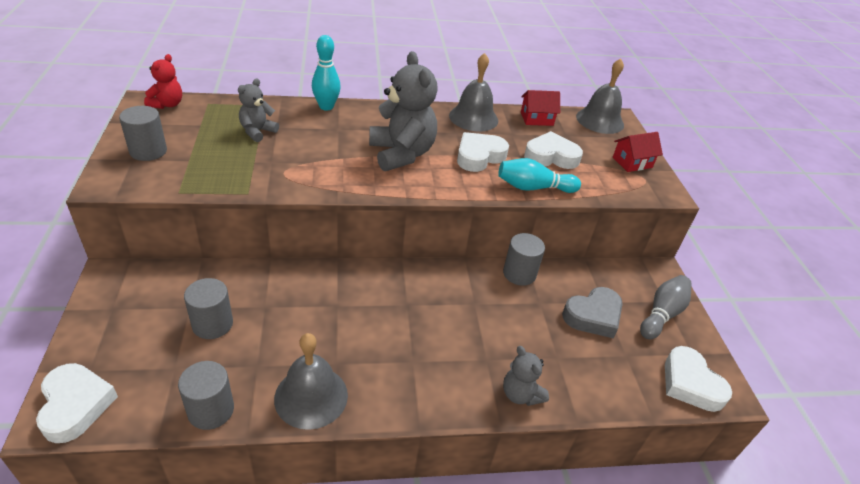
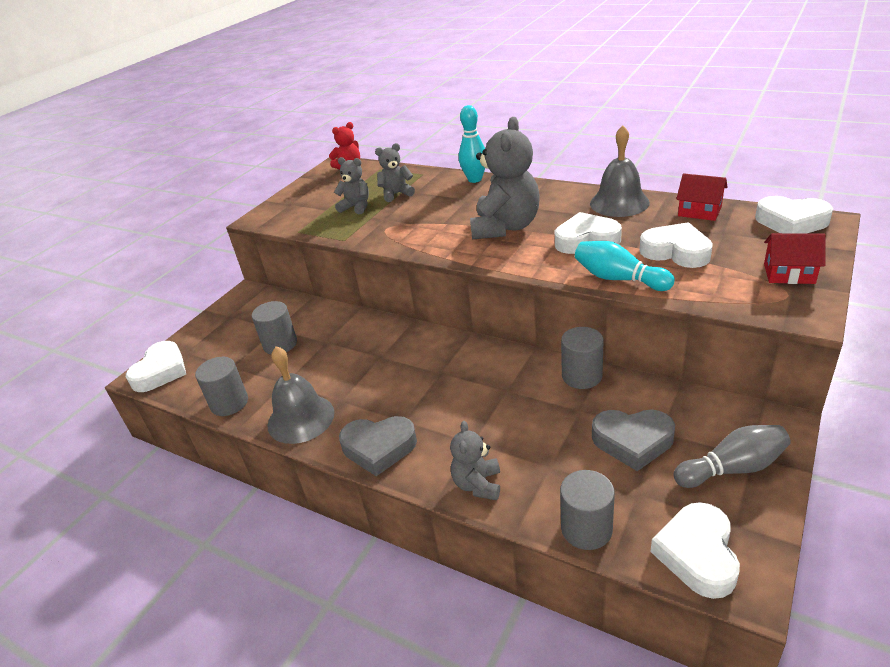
camera: 45 degrees right, 5 degrees down
(148, 151) = (305, 200): grey cylinder -> grey cylinder (586, 529)
(225, 152) = (356, 207): none -> grey teddy bear
(414, 396) = (379, 448): none -> grey heart
(600, 120) = (791, 222): grey bell -> white heart

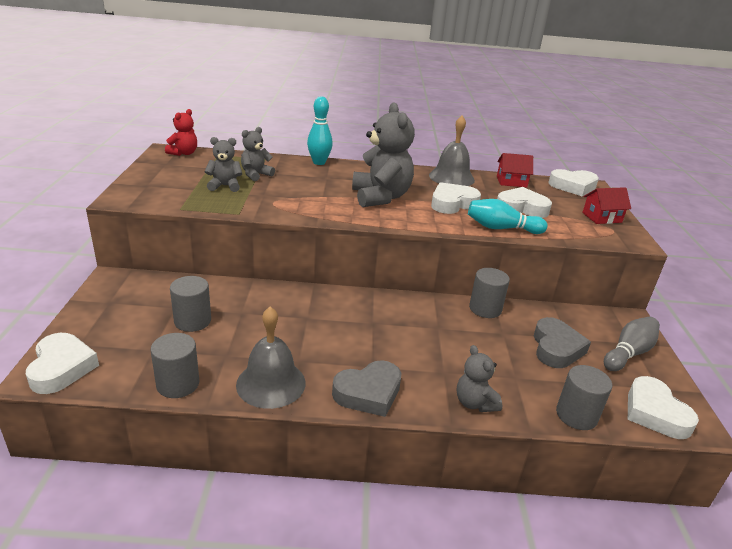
camera: 35 degrees left, 5 degrees down
(632, 441) = (556, 348): grey heart -> grey heart turned 60 degrees counterclockwise

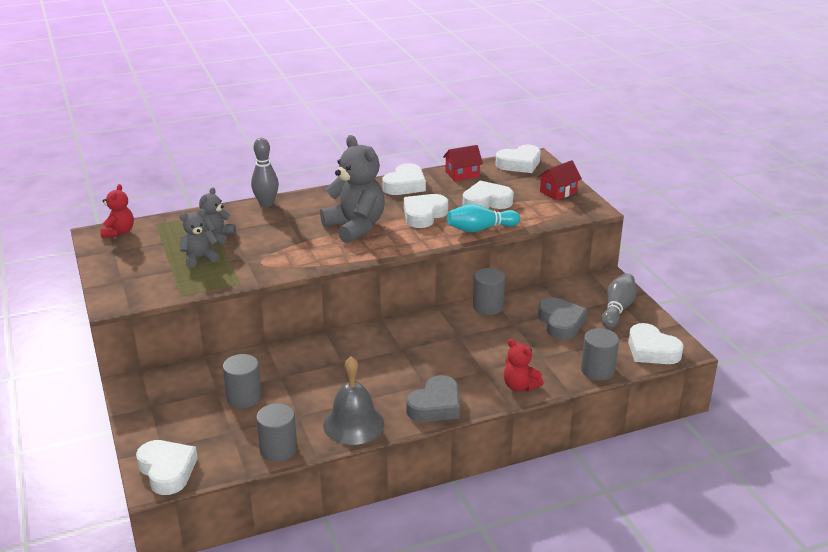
camera: 20 degrees left, 0 degrees up
(319, 162) = (266, 204): turquoise bowling pin -> grey bowling pin
(451, 177) = (405, 185): grey bell -> white heart
(474, 403) = (520, 386): grey teddy bear -> red teddy bear

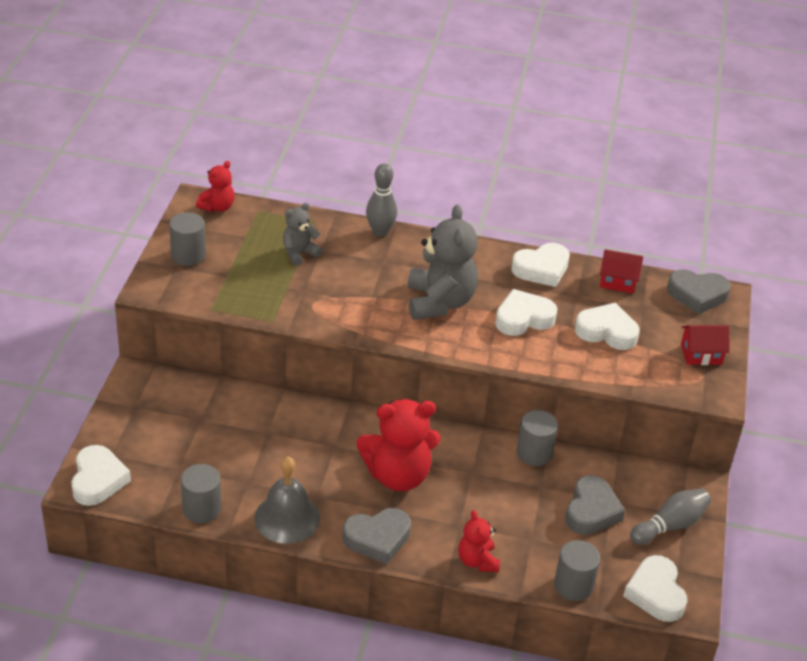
camera: 30 degrees right, 10 degrees up
(199, 258) = (262, 273): grey teddy bear -> none
(244, 397) = (217, 438): grey cylinder -> grey cylinder (188, 255)
(409, 360) = (398, 475): none -> red teddy bear
(480, 229) = (565, 364): turquoise bowling pin -> none
(519, 164) = (697, 295): white heart -> grey heart

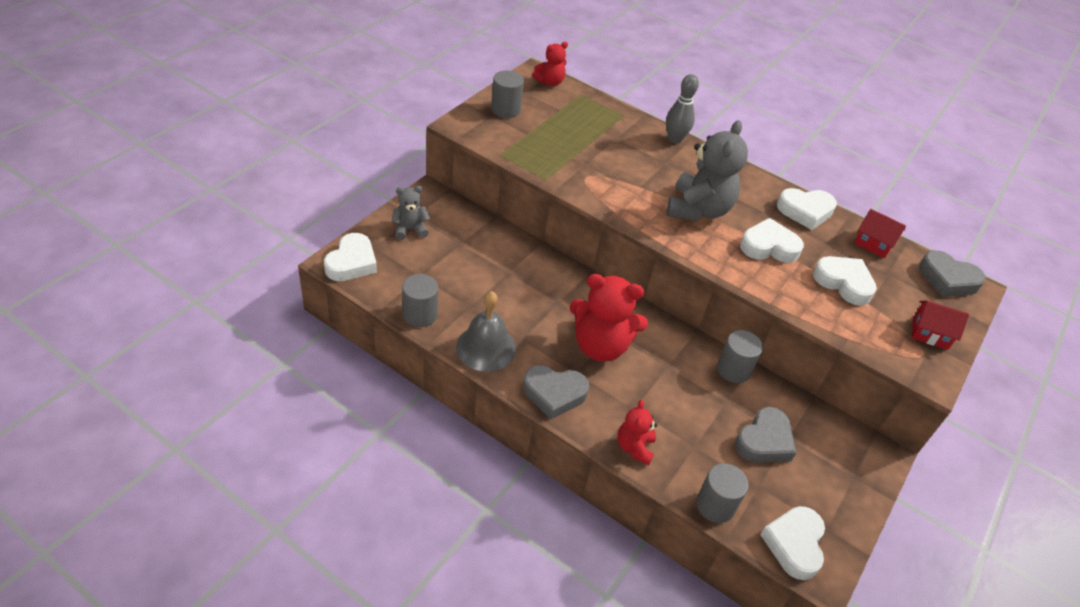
camera: 20 degrees right, 5 degrees up
(299, 253) = (597, 135): grey teddy bear -> grey teddy bear (410, 229)
(670, 525) = (836, 483): grey bowling pin -> none

